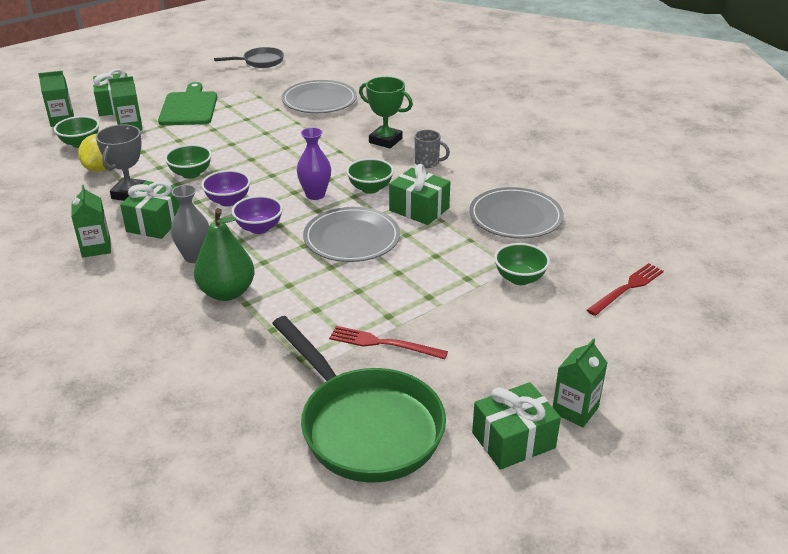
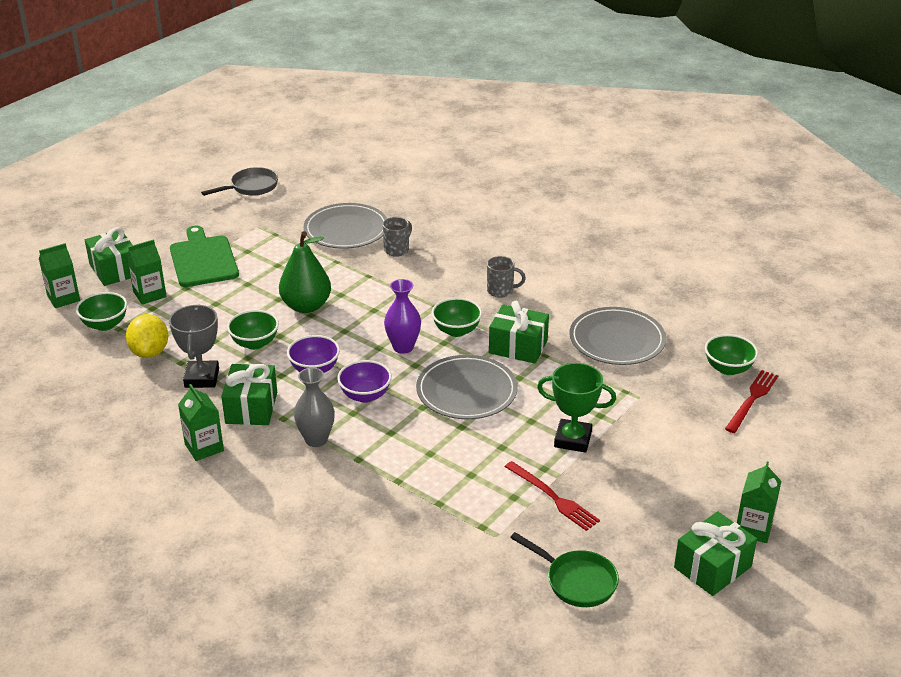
camera: 15 degrees left, 0 degrees up
(227, 292) = (372, 472): green pear -> green pear (306, 306)
(354, 120) = (397, 250): none -> grey mug
(365, 426) = (576, 581): green pan -> green pan, size x0.52
(383, 343) = (553, 497): red fork -> red fork turned 135 degrees counterclockwise
(385, 140) = (444, 270): green trophy -> green trophy (572, 439)
(519, 278) = (650, 407): green bowl -> green bowl (728, 368)

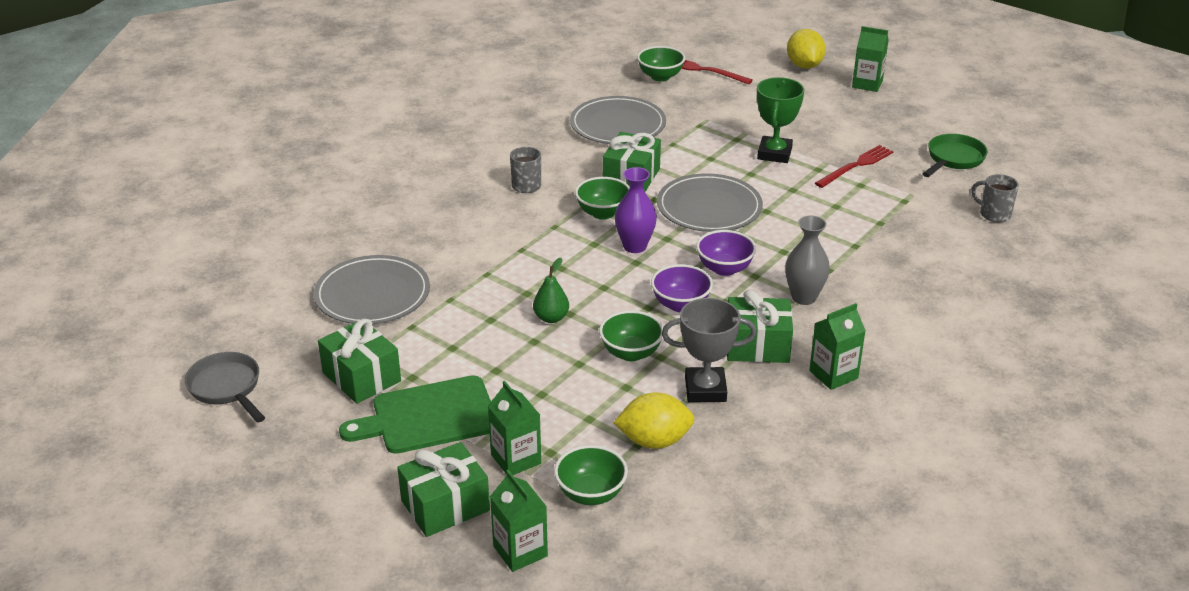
camera: 90 degrees left, 0 degrees up
(306, 306) = (551, 318): green pear -> green pear, size x0.55
(397, 250) = (429, 254): grey mug -> grey mug (994, 214)
(712, 567) = (916, 103): green gift -> green gift (361, 377)
(787, 478) = (804, 66): none -> yellow lemon

